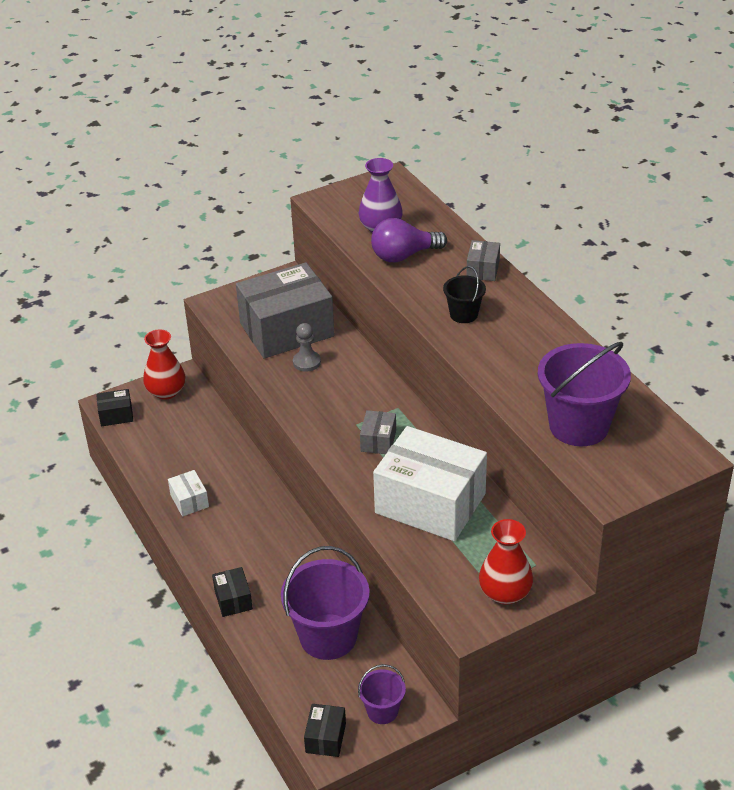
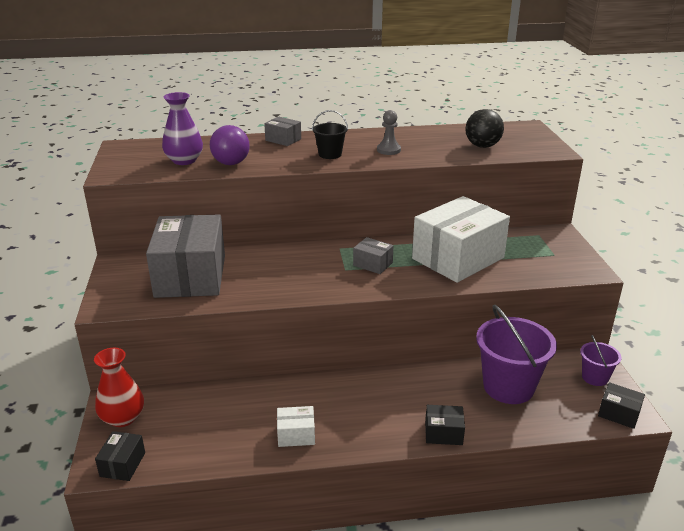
camera: 70 degrees left, 10 degrees down
(306, 362) = (245, 275): grey pawn -> grey pawn (388, 150)
(505, 593) = (563, 251): red vase -> none
(579, 426) = (482, 146): purple bucket -> black ball

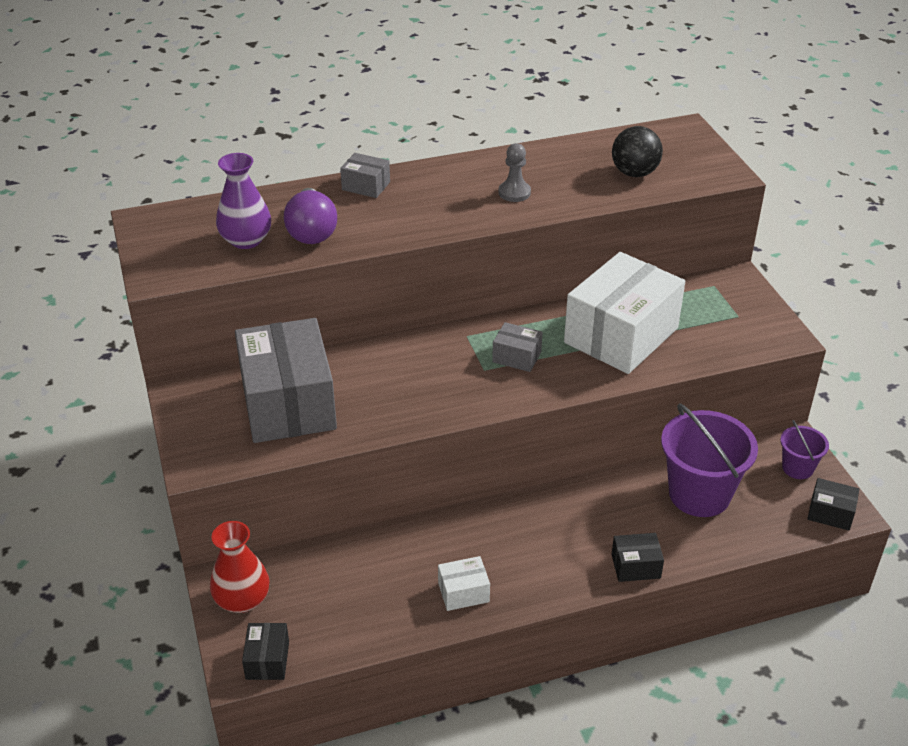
camera: 10 degrees left, 10 degrees up
(330, 154) = (439, 209): black bucket -> none

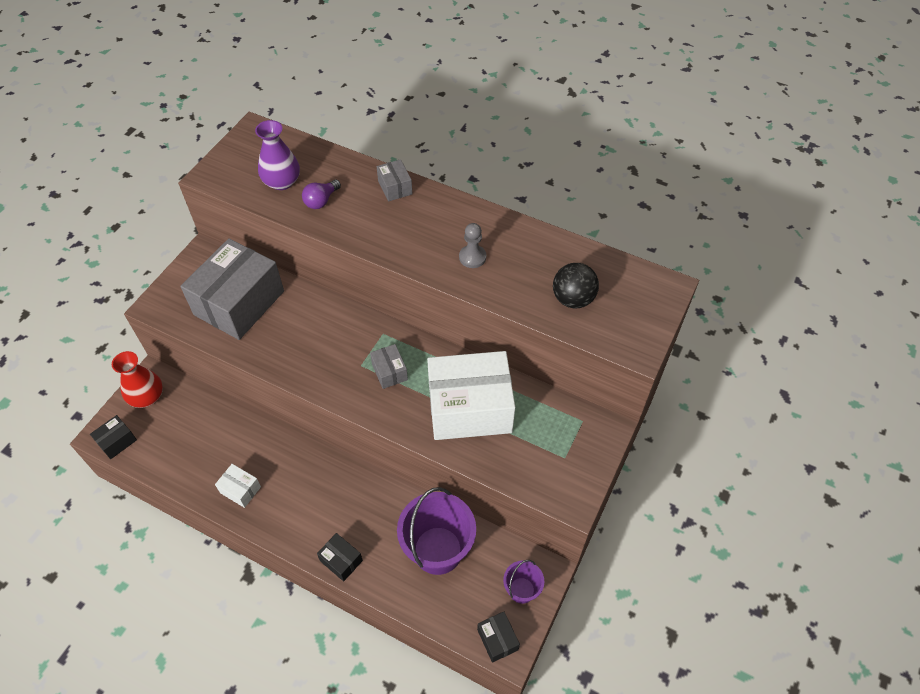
camera: 45 degrees right, 15 degrees up
(311, 231) = (321, 201): purple light bulb -> purple light bulb, size x0.64

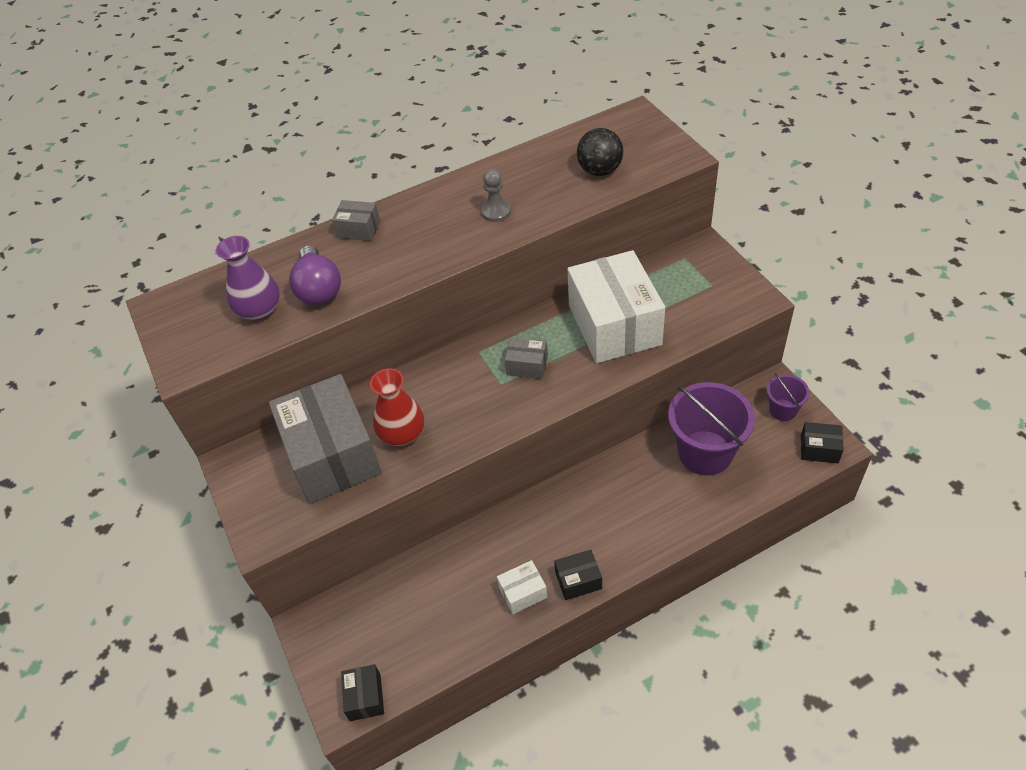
camera: 50 degrees left, 5 degrees down
(147, 397) = (330, 640): red vase -> red vase (402, 434)
(321, 201) = (319, 289): purple light bulb -> purple light bulb, size x1.56
(341, 560) = (665, 535): black box -> black box (578, 580)
(469, 408) = (614, 325): white box -> white box turned 45 degrees counterclockwise

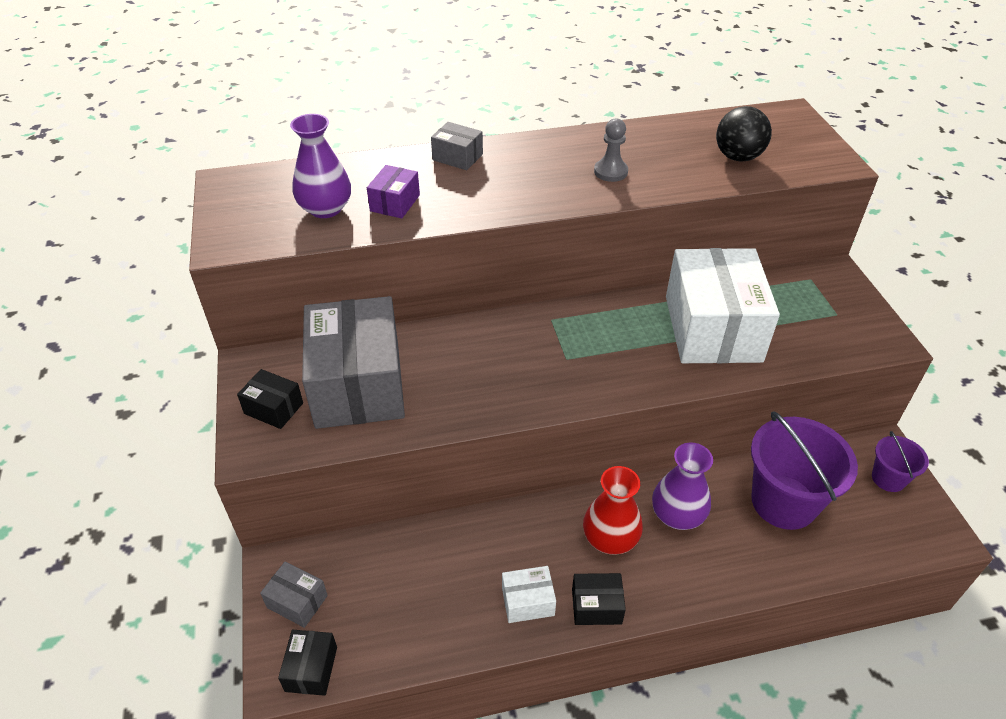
camera: 10 degrees right, 5 degrees down
(319, 289) = (395, 203): purple light bulb -> purple box
(402, 434) = (441, 382): red vase -> red vase (610, 538)
(527, 365) = (601, 346): grey box -> grey box (297, 601)
(623, 487) = (677, 515): none -> purple vase
(819, 449) = (925, 535): black box -> black box (274, 408)

